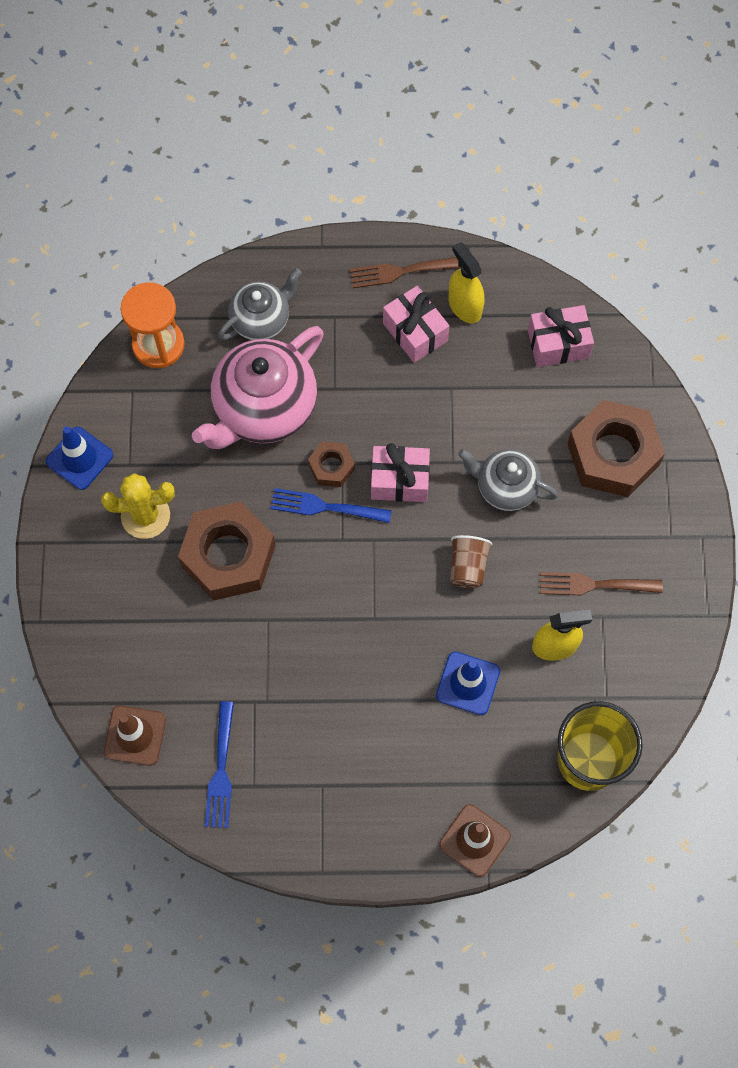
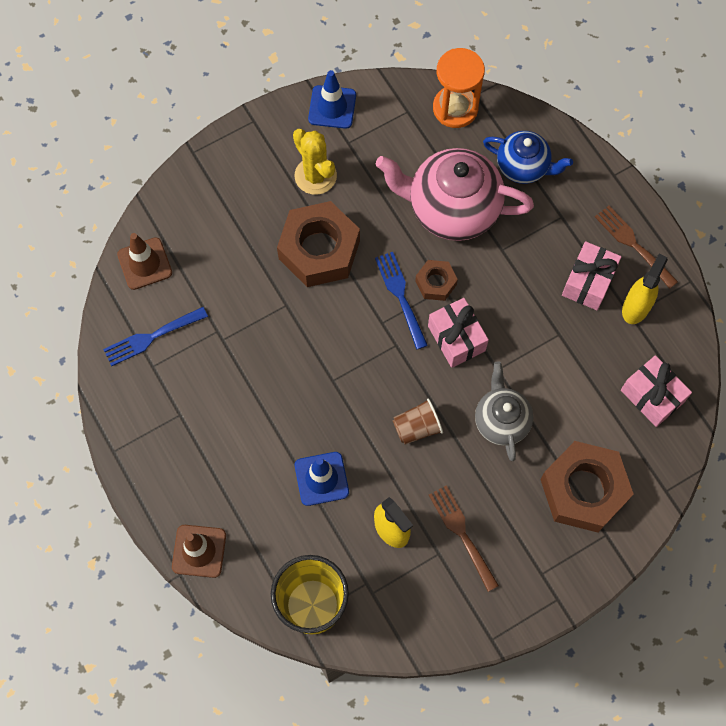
camera: 60 degrees right, 0 degrees up
(261, 320) = (523, 167): grey teapot -> blue teapot

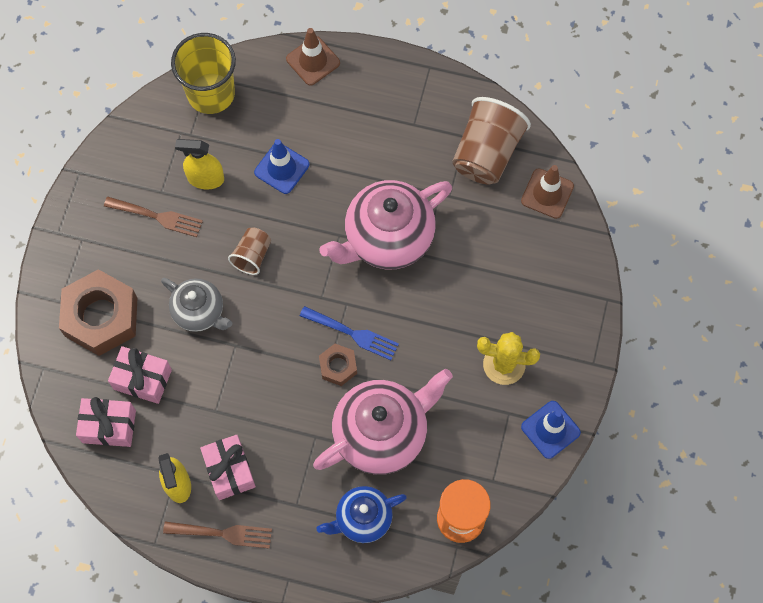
camera: 135 degrees right, 0 degrees up
(152, 337) = (486, 153): blue fork -> brown cup
(299, 343) = (387, 238): none -> pink teapot
(319, 250) = (442, 313): brown nut -> none
(456, 338) = (284, 340): pink gift -> pink gift (142, 379)

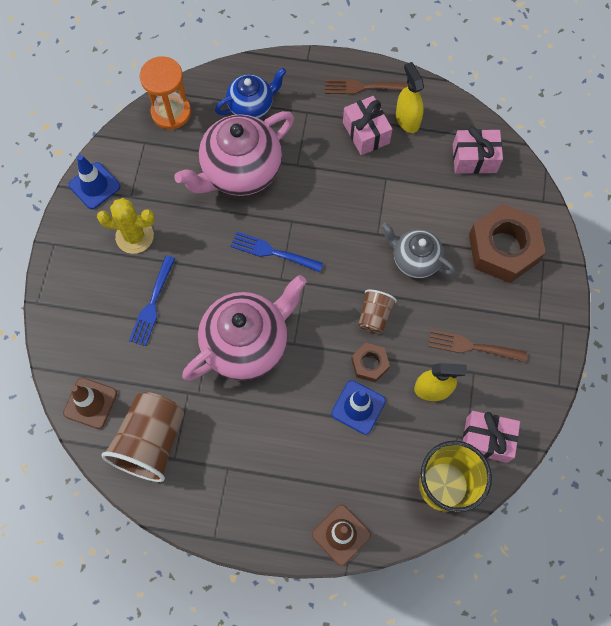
camera: 175 degrees right, 0 degrees up
(142, 379) = (454, 198): pink gift -> pink gift (486, 439)
(338, 366) = (283, 223): brown nut -> brown nut (369, 364)
(484, 288) = (152, 304): none -> blue fork

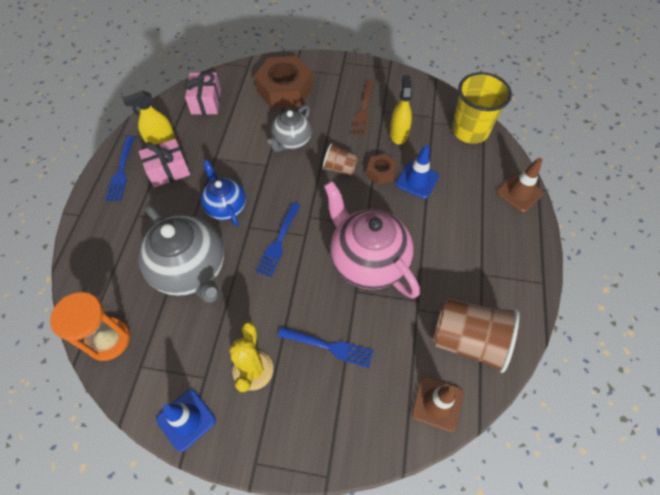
camera: 90 degrees left, 10 degrees down
(240, 171) = (191, 270): pink teapot -> grey teapot
(251, 106) = (119, 262): blue teapot -> blue teapot (226, 207)
(364, 87) = (121, 171): brown fork -> blue fork
(486, 439) = (432, 106): pink gift -> none

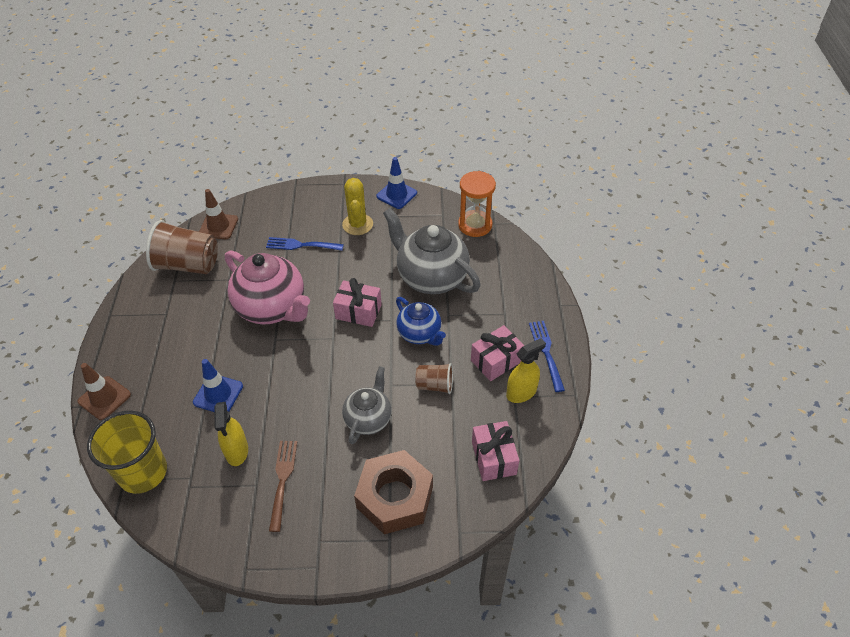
camera: 170 degrees right, 10 degrees down
(279, 241) = (358, 311): blue fork -> pink gift
(340, 168) = (306, 394): brown cup -> brown cup (435, 385)
(381, 172) = (259, 397): brown nut -> none

